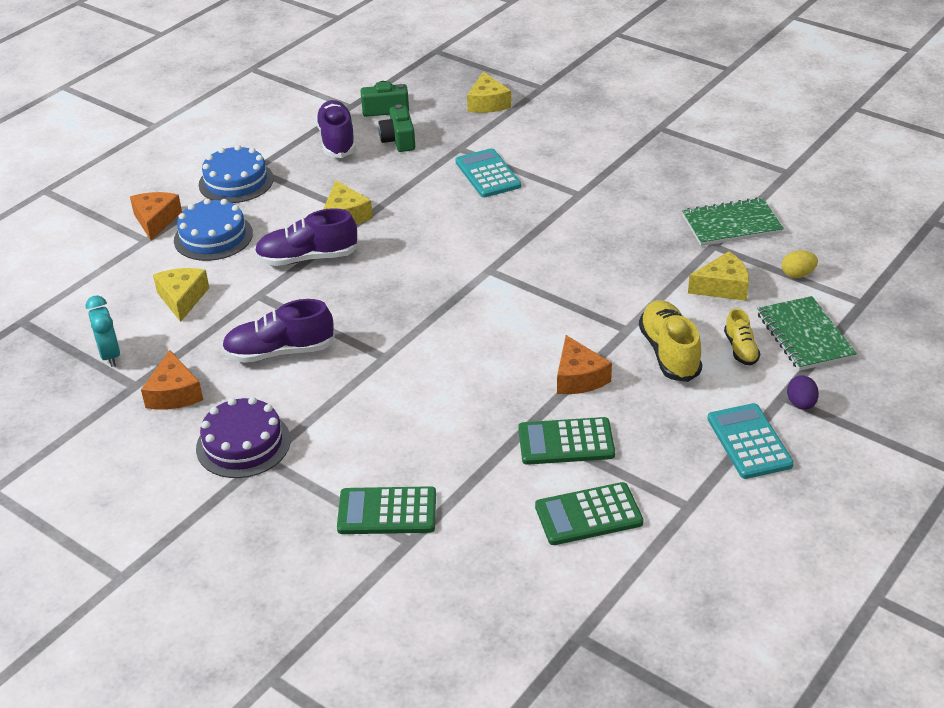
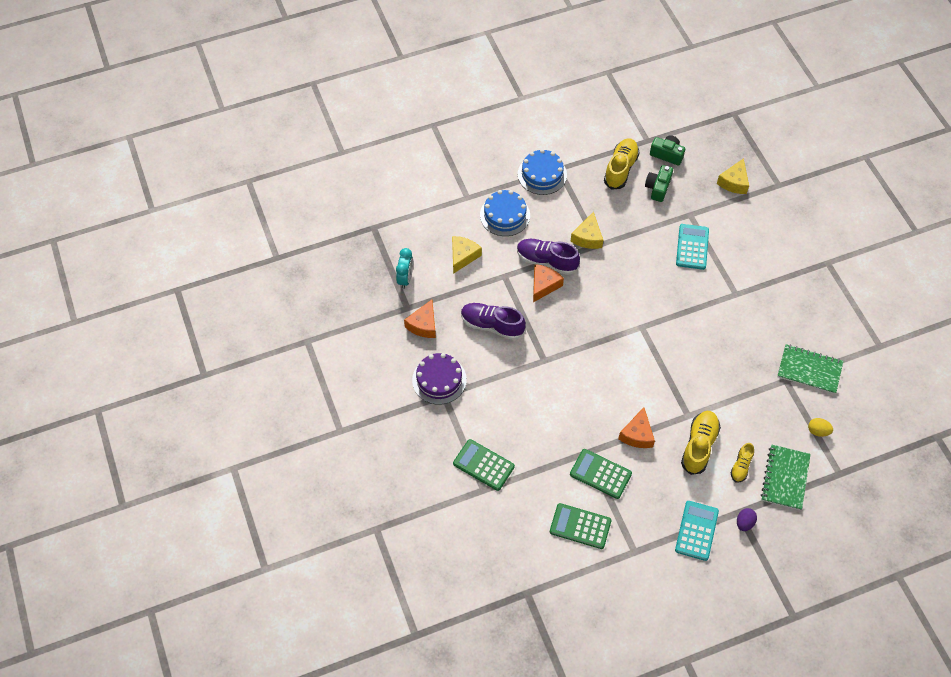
camera: 30 degrees right, 20 degrees up
(155, 220) = (480, 184): orange cheese -> orange cheese (544, 285)
(337, 141) = (620, 169): purple shoe -> yellow shoe
(722, 287) = (766, 415): yellow cheese -> none

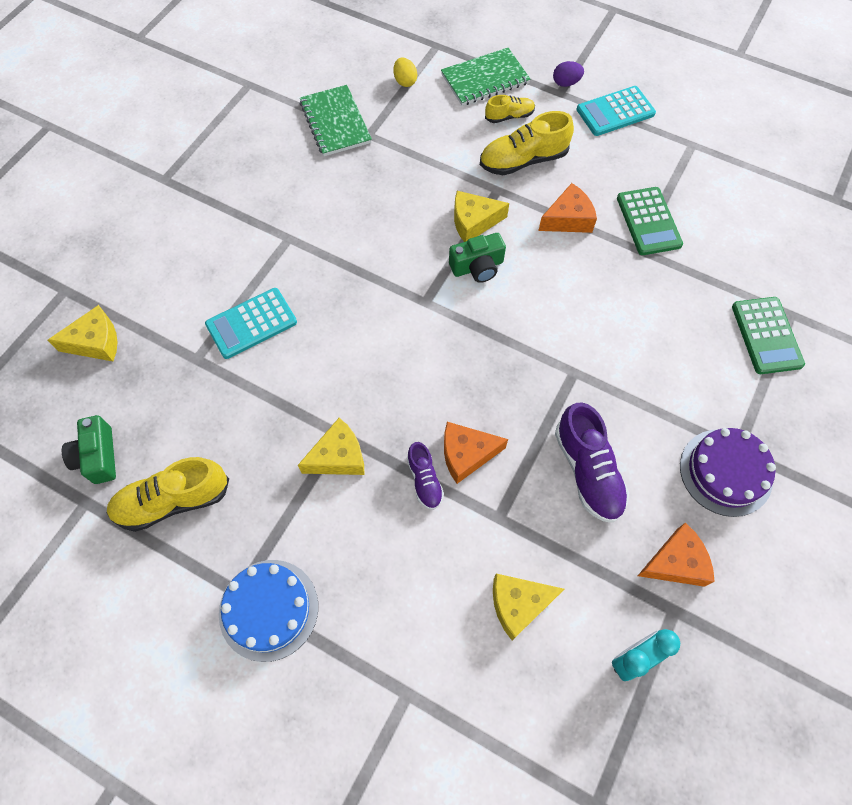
camera: 130 degrees left, 5 degrees up
(505, 215) = (393, 603): blue cake -> none
(546, 261) = (424, 480): purple shoe -> purple shoe, size x0.57
(580, 526) = (722, 202): green calculator -> none
(658, 188) = (175, 427): green camera -> green camera (477, 267)
(674, 386) = (473, 222): none -> yellow cheese

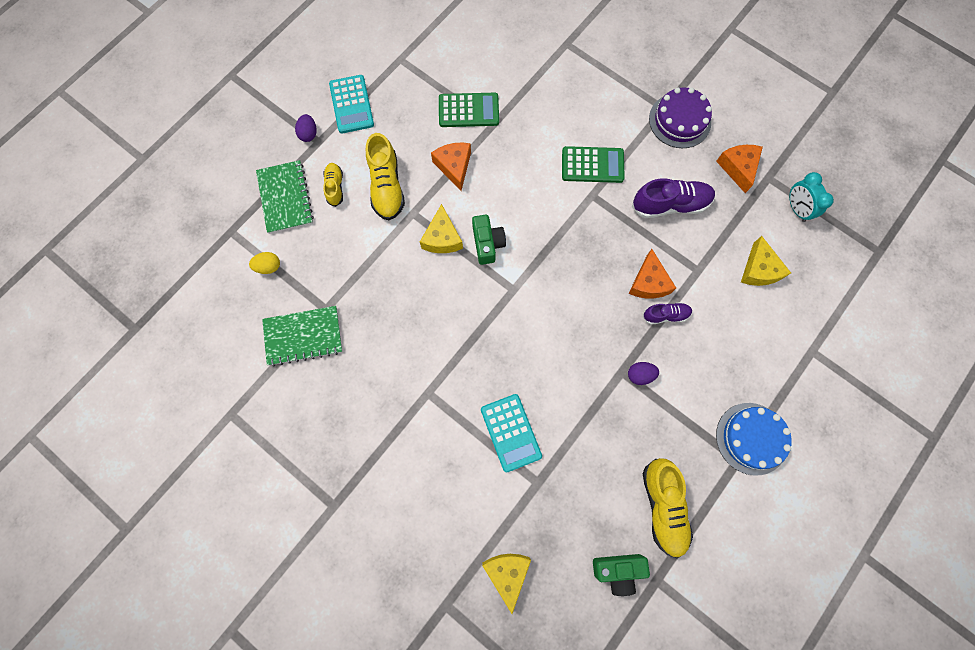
camera: 80 degrees left, 10 degrees up
(338, 456) = (640, 375): yellow cheese -> purple egg
(766, 335) = (581, 64): green calculator -> green calculator (592, 165)

